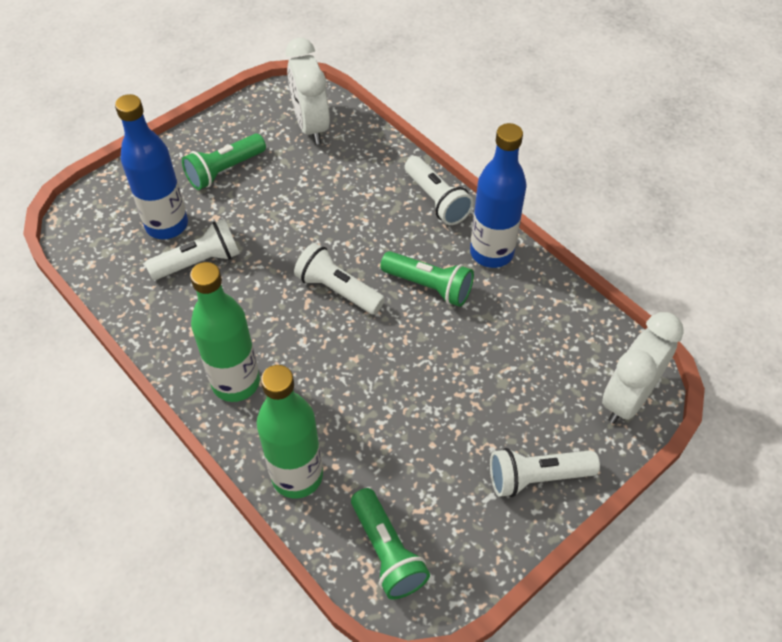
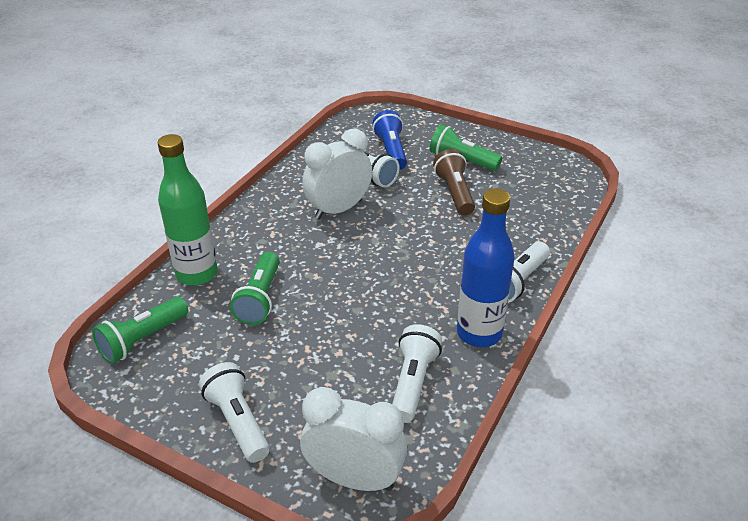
camera: 70 degrees right, 15 degrees down
(167, 225) = (391, 151): blue bottle -> blue flashlight
(236, 382) = (267, 222): green bottle -> none
(278, 197) = (454, 193): none -> brown flashlight
(311, 126) = (544, 188): white clock -> white clock (338, 209)
(338, 290) = (380, 249): white flashlight -> white flashlight (413, 382)
(429, 286) = (414, 301): green flashlight -> green flashlight (260, 298)

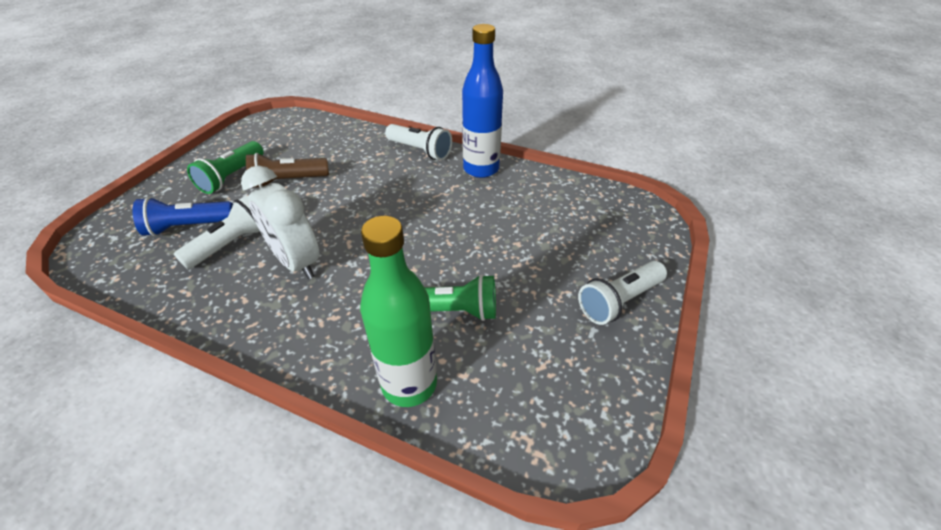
camera: 95 degrees left, 5 degrees up
(142, 339) = (535, 416): green flashlight -> none
(354, 478) = (641, 224): white clock -> none
(413, 382) = (540, 200): white flashlight -> none

